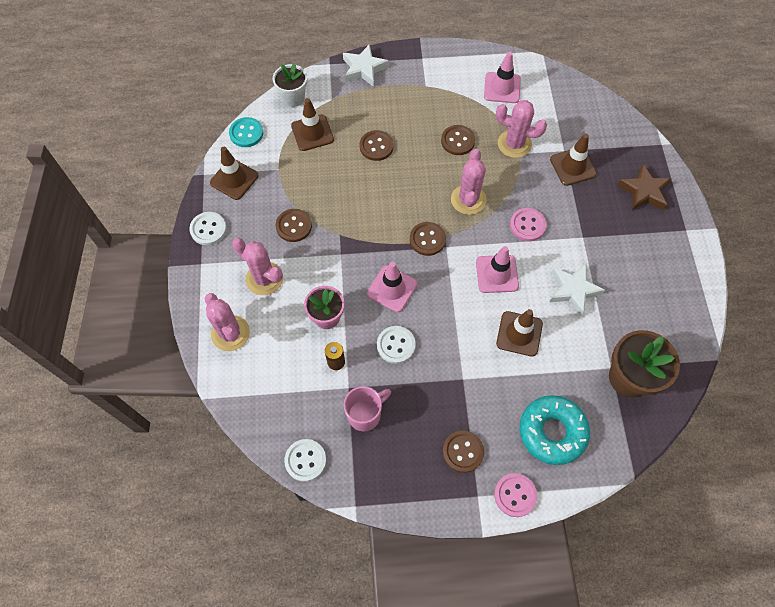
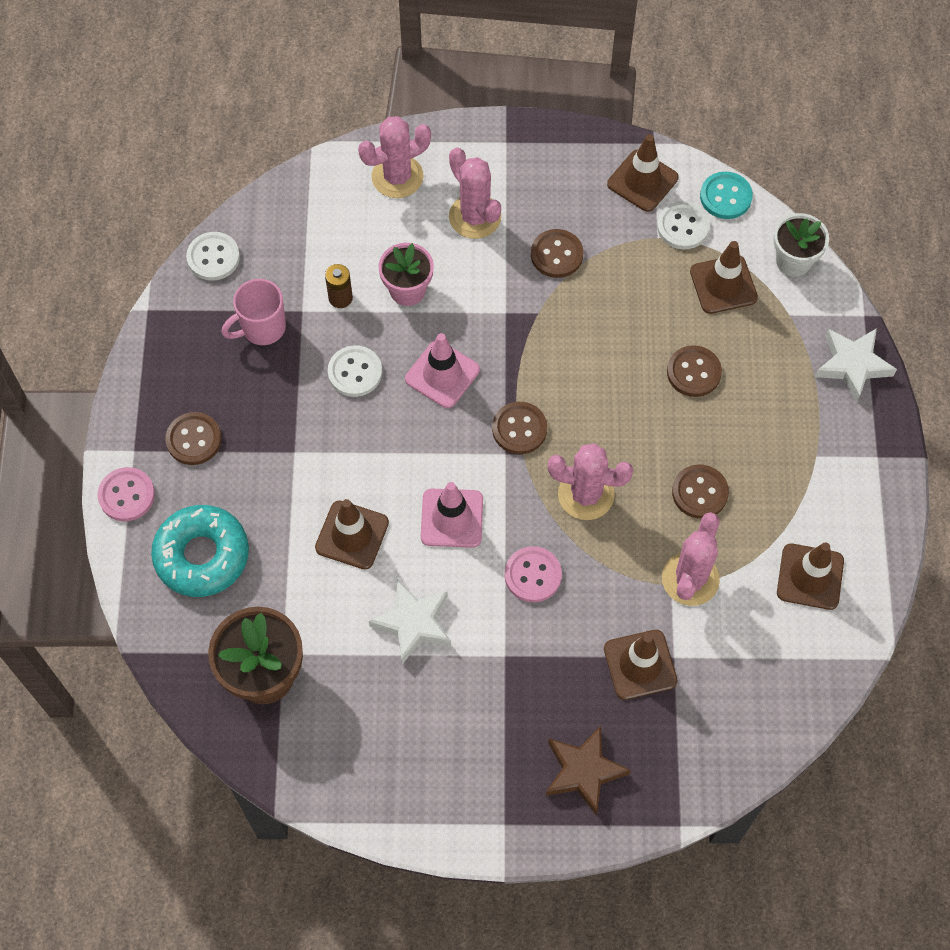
camera: 95 degrees right, 0 degrees up
(208, 229) = (560, 150): white button -> white button (682, 227)
(264, 278) = (475, 217): pink cactus -> pink cactus turned 75 degrees counterclockwise
(365, 414) = (262, 328): pink mug -> pink mug turned 90 degrees clockwise
(502, 88) = (810, 577): pink traffic cone -> brown traffic cone

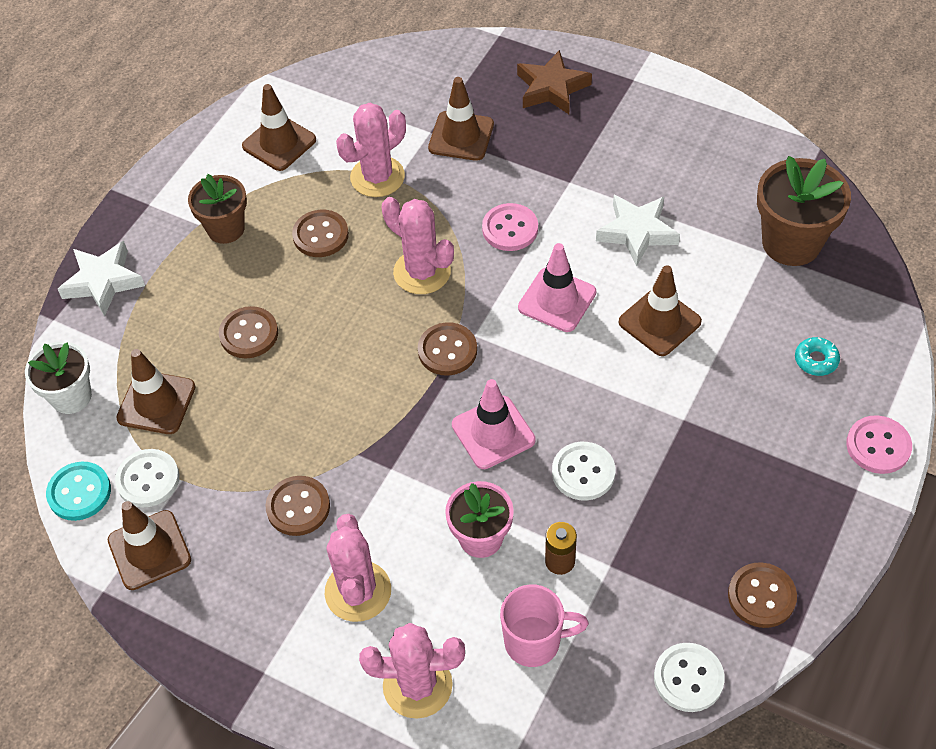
camera: 150 degrees left, 10 degrees down
(194, 439) = (786, 473): brown button -> brown button (761, 596)
(202, 555) = (816, 360): turquoise donut -> turquoise donut, size x0.43
(262, 328) = (664, 564): pink mug -> pink mug (534, 642)
(788, 461) = (226, 229): none -> brown flower pot

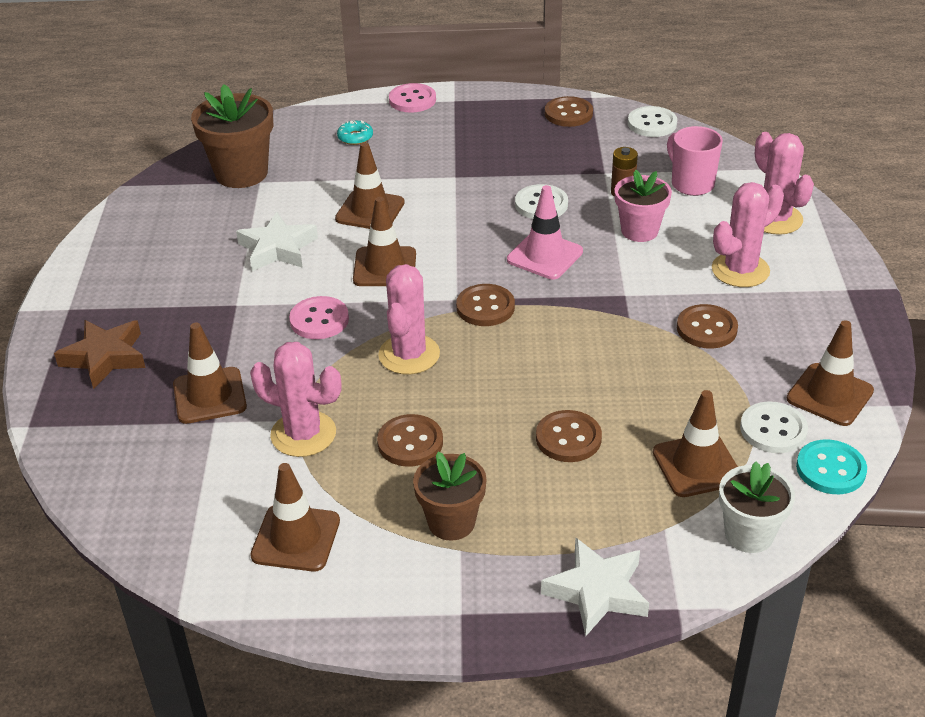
camera: 120 degrees left, 15 degrees down
(557, 300) = (385, 267): pink traffic cone -> brown traffic cone

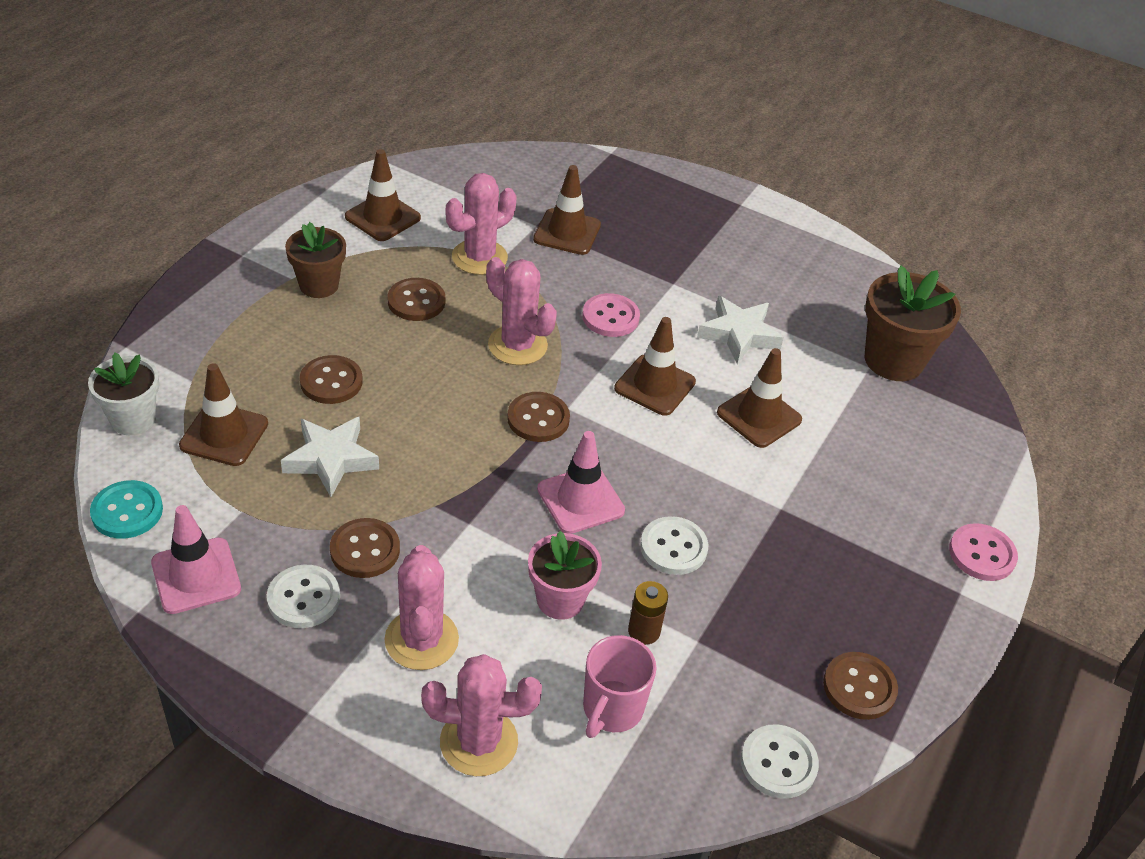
camera: 115 degrees right, 5 degrees up
(105, 357) = (660, 202): brown star -> none
(355, 137) = (918, 468): turquoise donut -> none
(597, 592) = (184, 318): white star -> white star (331, 459)
(691, 184) = (611, 709): pink mug -> pink mug turned 120 degrees clockwise
(773, 429) = (204, 507): white button -> white button (304, 598)
(829, 395) = (196, 576): brown traffic cone -> pink traffic cone

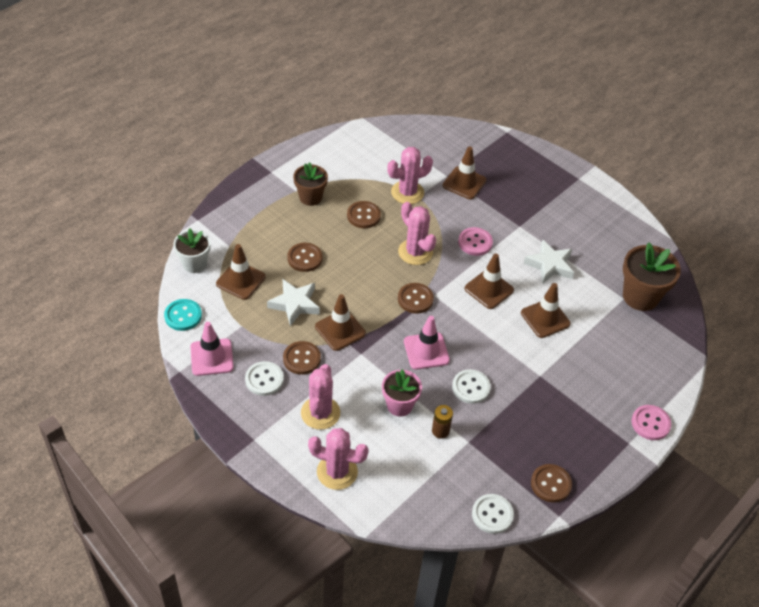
camera: 15 degrees right, 5 degrees up
(383, 217) = (356, 158): brown traffic cone -> brown traffic cone (340, 330)
(611, 709) = (411, 469): pink mug -> none

